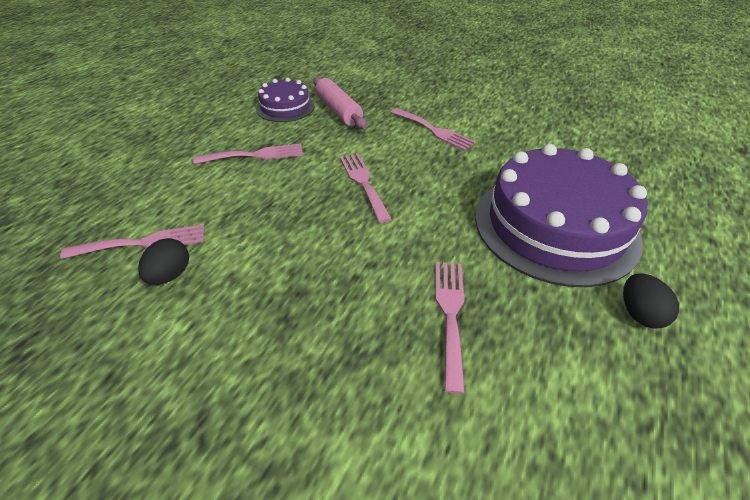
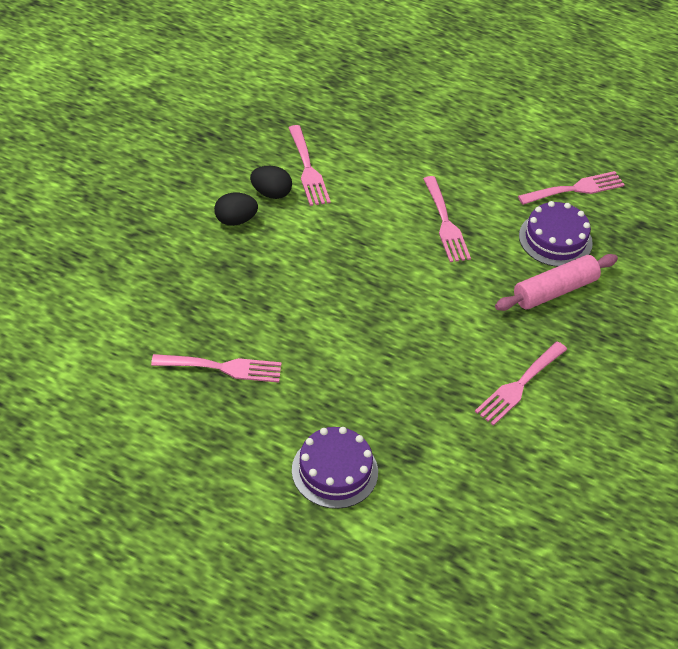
camera: 85 degrees right, 5 degrees up
(363, 183) = (401, 314): pink fork -> pink fork (575, 189)
(555, 226) = (334, 471): purple cake -> purple cake, size x0.51
(639, 314) = (216, 504): black egg -> black egg (235, 220)

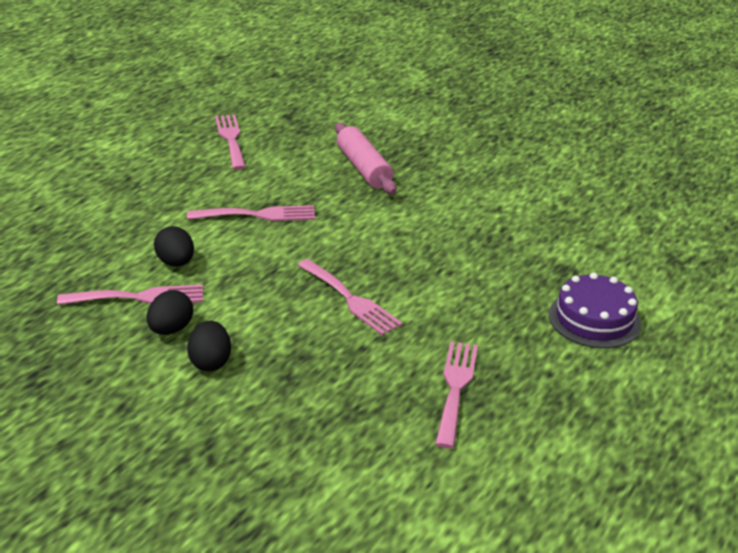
camera: 80 degrees left, 15 degrees down
(359, 182) = (176, 263): none -> black egg
(519, 386) = (480, 202): pink fork -> pink fork (351, 299)
(555, 239) = (296, 159): purple cake -> none

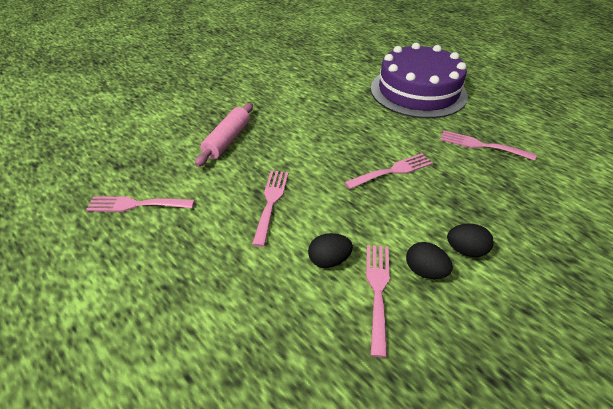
camera: 75 degrees left, 10 degrees up
(364, 168) = (227, 140): pink rolling pin -> pink rolling pin turned 60 degrees counterclockwise
(594, 319) = (418, 91): purple cake -> purple cake, size x1.97

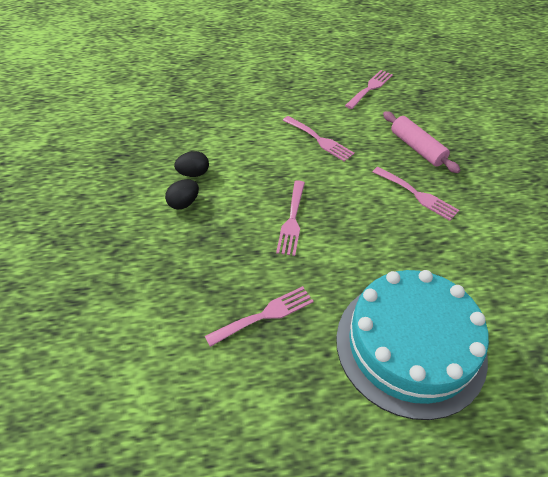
camera: 125 degrees right, 5 degrees up
(329, 260) = (245, 140): black egg -> none
(377, 290) = (205, 147): pink fork -> pink fork (417, 195)
(418, 91) = (410, 346): purple cake -> turquoise cake

